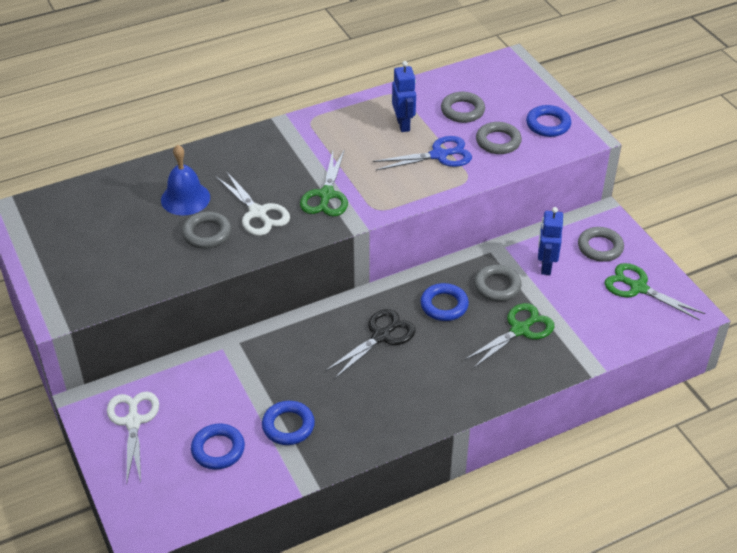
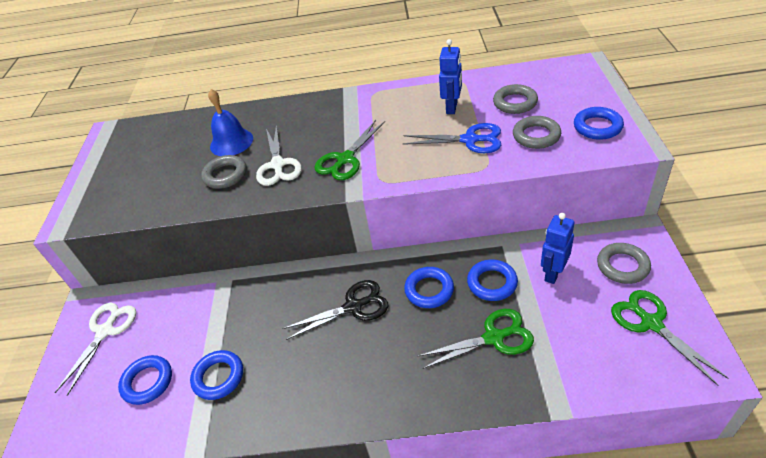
camera: 30 degrees right, 0 degrees up
(497, 286) = (492, 283): grey ring -> blue ring

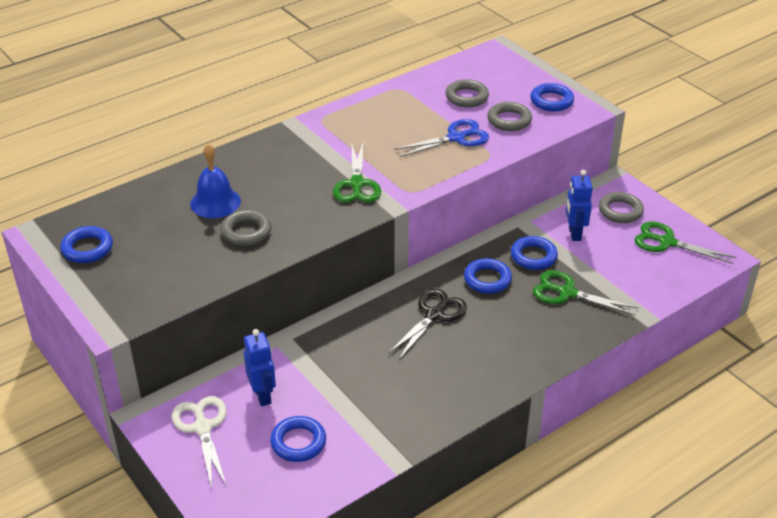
camera: 40 degrees left, 5 degrees down
(218, 377) = (364, 410): blue ring -> blue ring (87, 248)
(278, 165) = (293, 207): white scissors -> none
(452, 108) = (413, 115): blue robot -> blue robot (263, 395)
(494, 337) = (567, 293): green scissors -> green scissors turned 105 degrees counterclockwise

